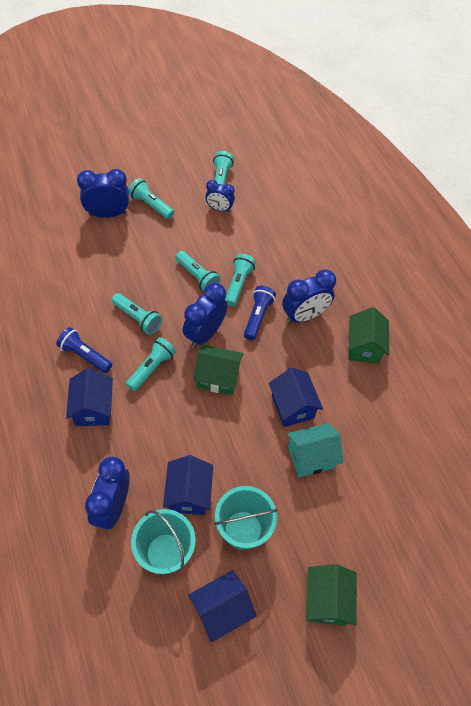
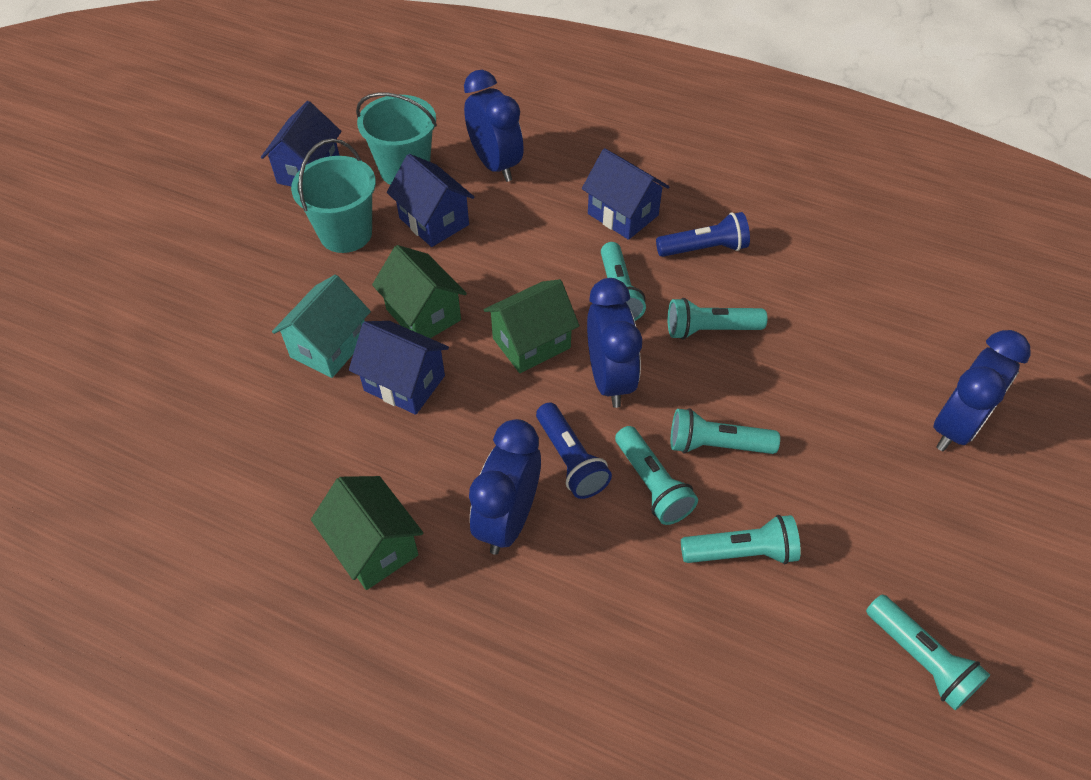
camera: 140 degrees right, 5 degrees down
(151, 205) = (933, 497): turquoise flashlight -> turquoise flashlight (741, 552)
(219, 209) = (841, 593): blue clock -> none
(326, 600) = (205, 241): green house -> green house (423, 315)

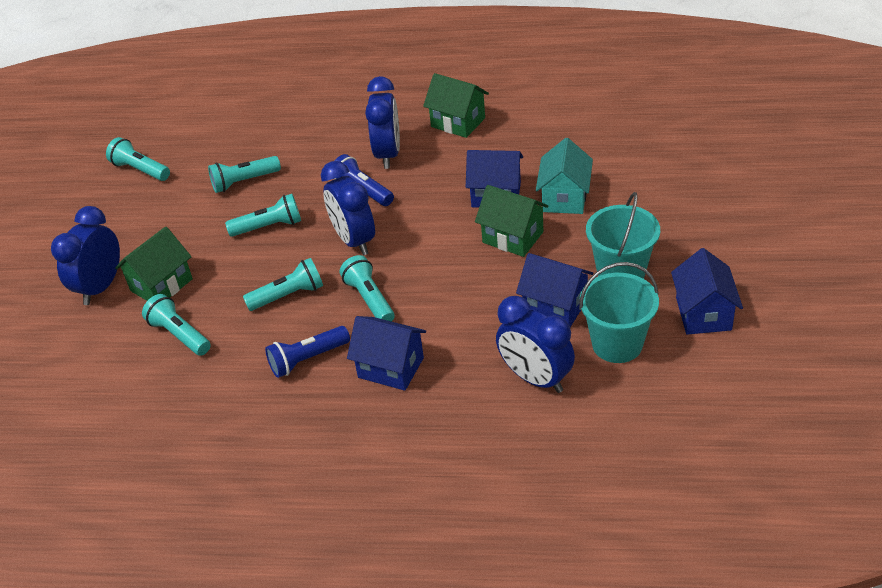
camera: 165 degrees right, 10 degrees down
(531, 343) = (421, 244): green house -> green house (161, 285)
(652, 485) = (306, 195): turquoise flashlight -> turquoise flashlight (179, 335)

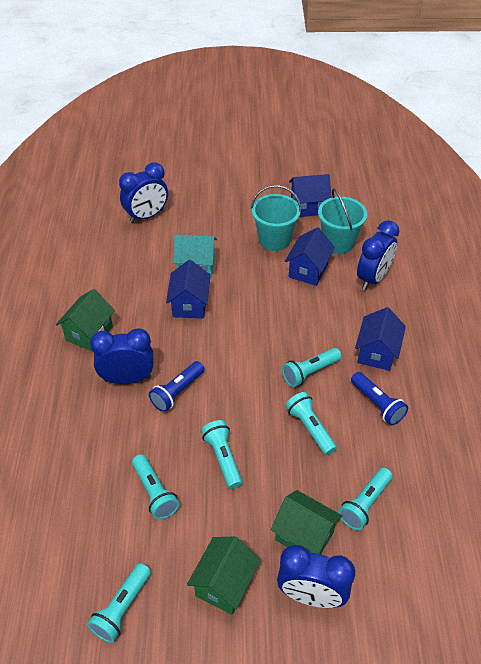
camera: 100 degrees left, 5 degrees up
(354, 240) = (242, 390): blue clock -> blue clock (147, 216)
(513, 237) = (239, 293): green house -> green house (224, 584)

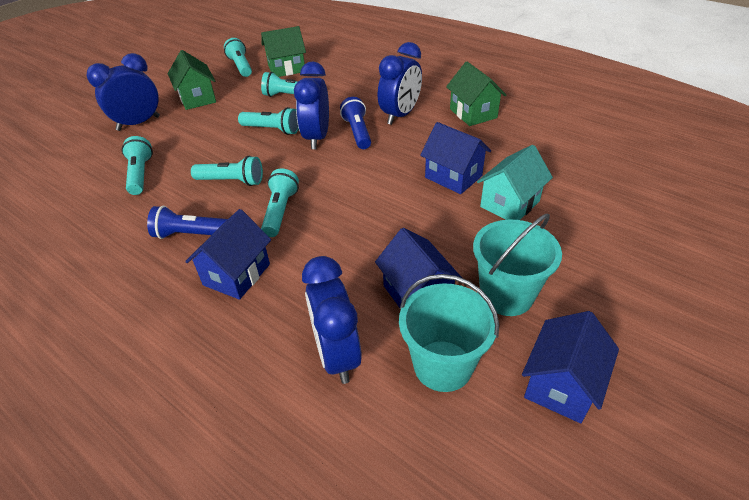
camera: 130 degrees right, 5 degrees down
(147, 216) = (641, 203): blue clock -> blue clock (316, 138)
(304, 536) = (170, 137): green house -> green house (286, 69)
(377, 353) = (236, 274): blue house -> blue house turned 60 degrees clockwise

